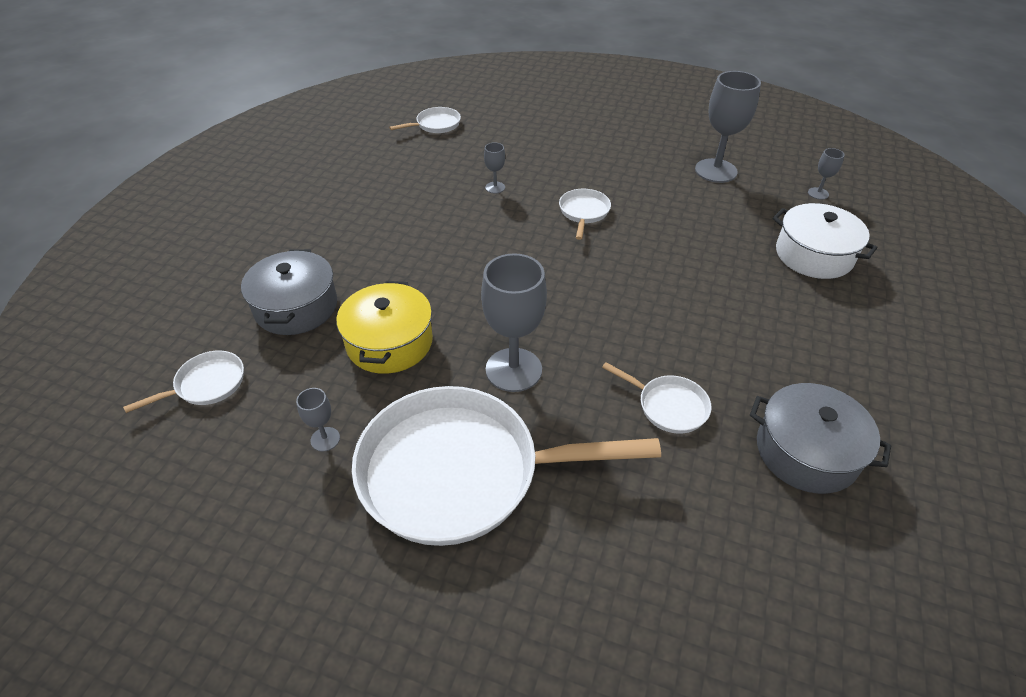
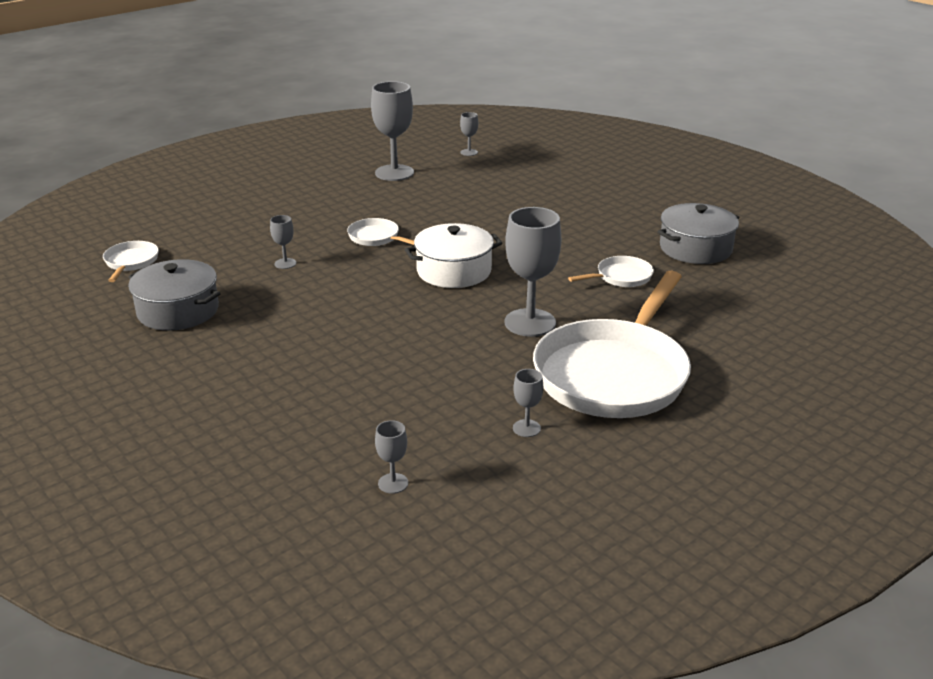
camera: 60 degrees left, 15 degrees down
(206, 385) = (393, 483): white pan -> grey goblet
(296, 307) = (334, 409): grey pot -> grey pot (178, 311)
(389, 342) = (439, 370): yellow pot -> none
(813, 255) = (530, 179): white pot -> white pot (454, 271)

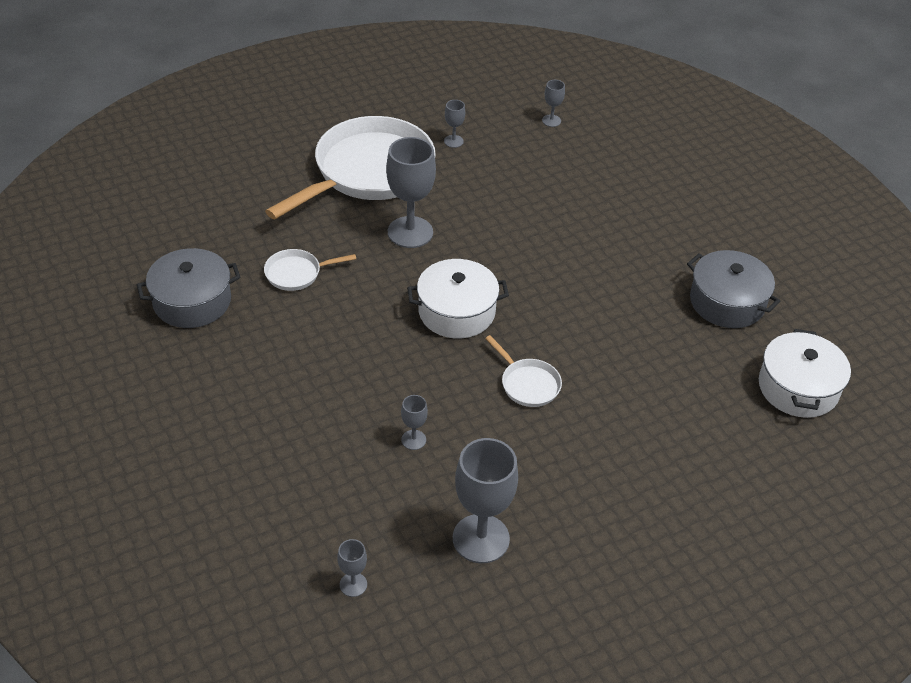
camera: 170 degrees left, 15 degrees up
(131, 262) = (798, 388): white pan -> white pot
(285, 263) = (630, 355): grey goblet -> grey goblet (413, 440)

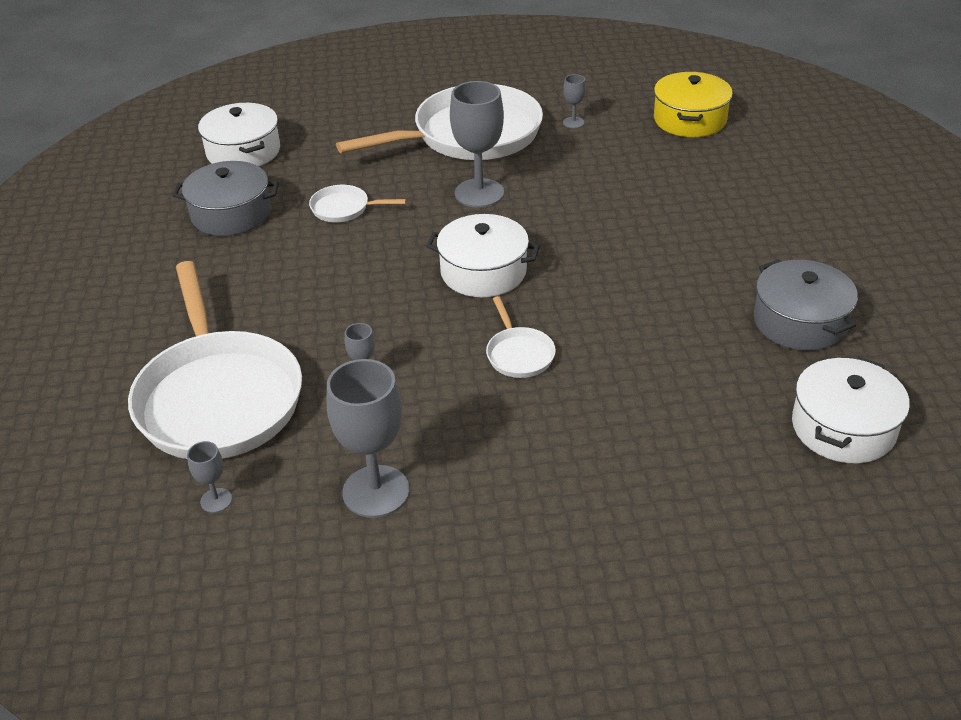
camera: 25 degrees right, 5 degrees down
(161, 230) = (243, 152): none -> white pot
(295, 489) = (218, 397): none -> white pan
(551, 121) = (690, 120): grey goblet -> yellow pot

